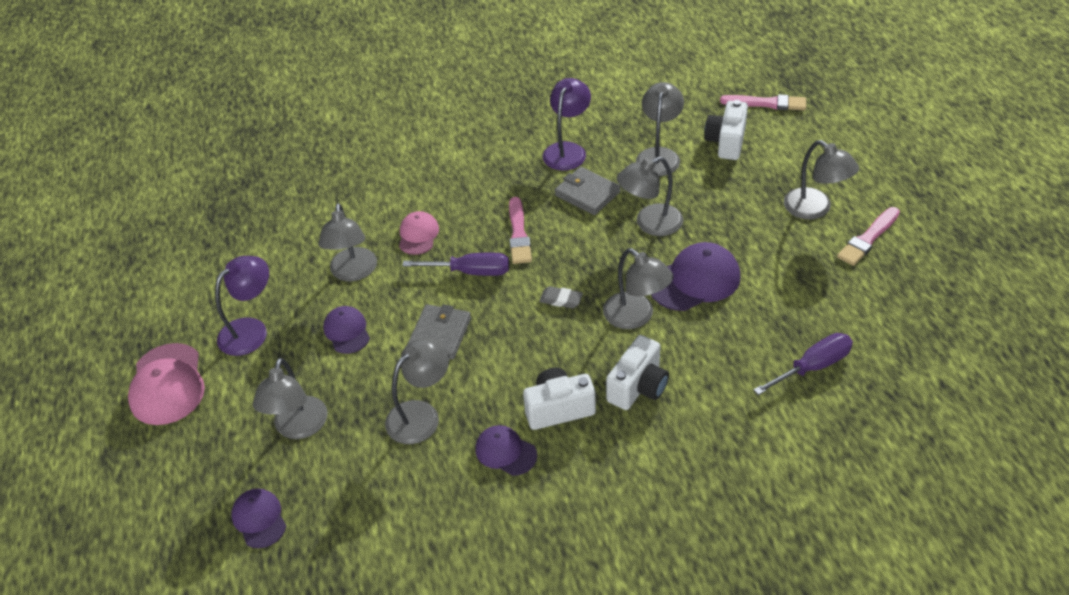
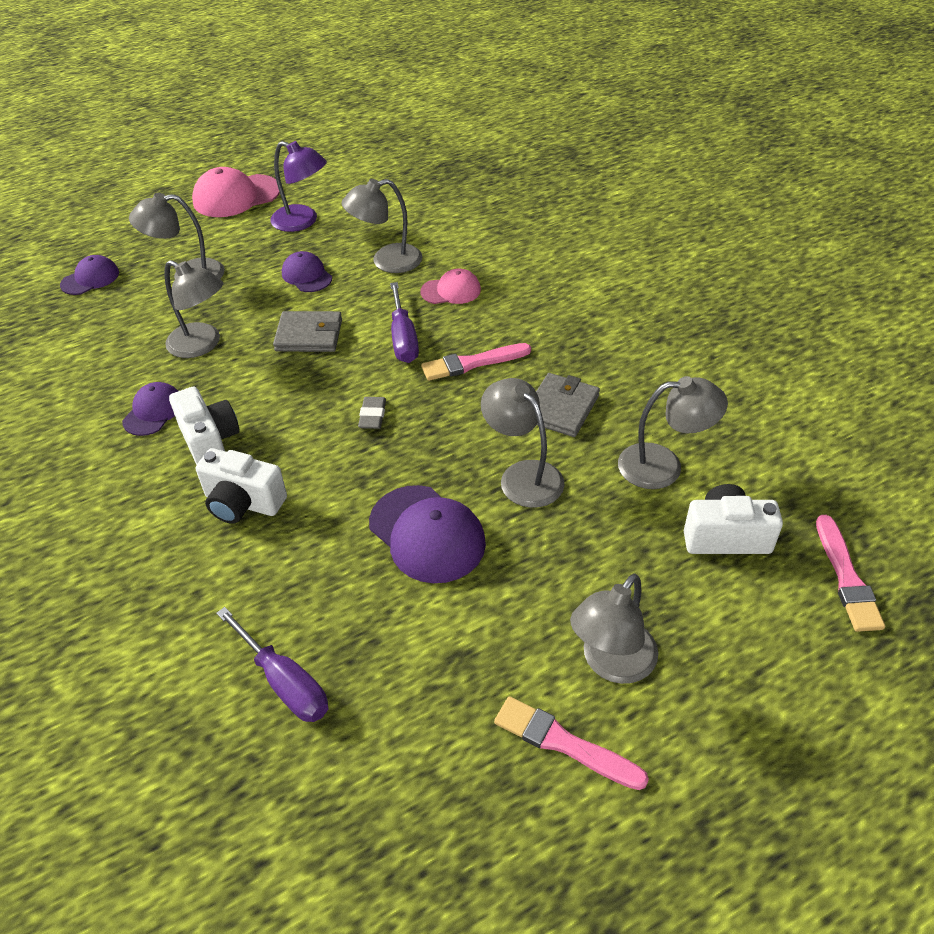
camera: 75 degrees right, 0 degrees up
(347, 331) = (307, 275): purple cap -> purple cap turned 90 degrees counterclockwise
(567, 150) = (637, 377): purple lamp -> none
(636, 317) = (354, 485): grey lamp -> none

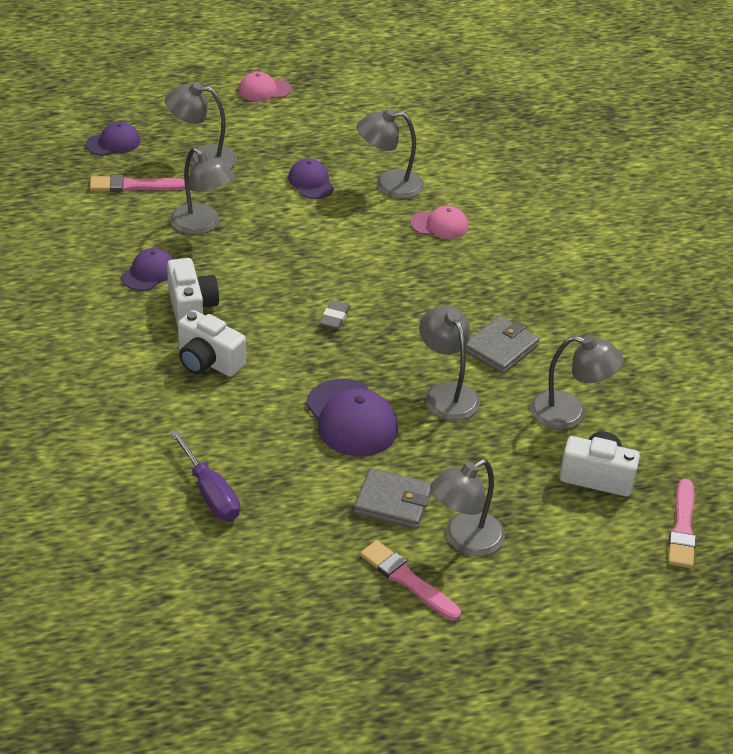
camera: 10 degrees right, 5 degrees down
(236, 196) = (264, 90): pink cap -> pink cap, size x0.60
(302, 221) = (321, 129): purple lamp -> none
(309, 335) = (298, 237): grey wallet -> grey wallet (393, 502)
(403, 338) = (382, 258): purple screwdriver -> none
(472, 363) = (436, 293): pink brush -> pink brush (134, 186)

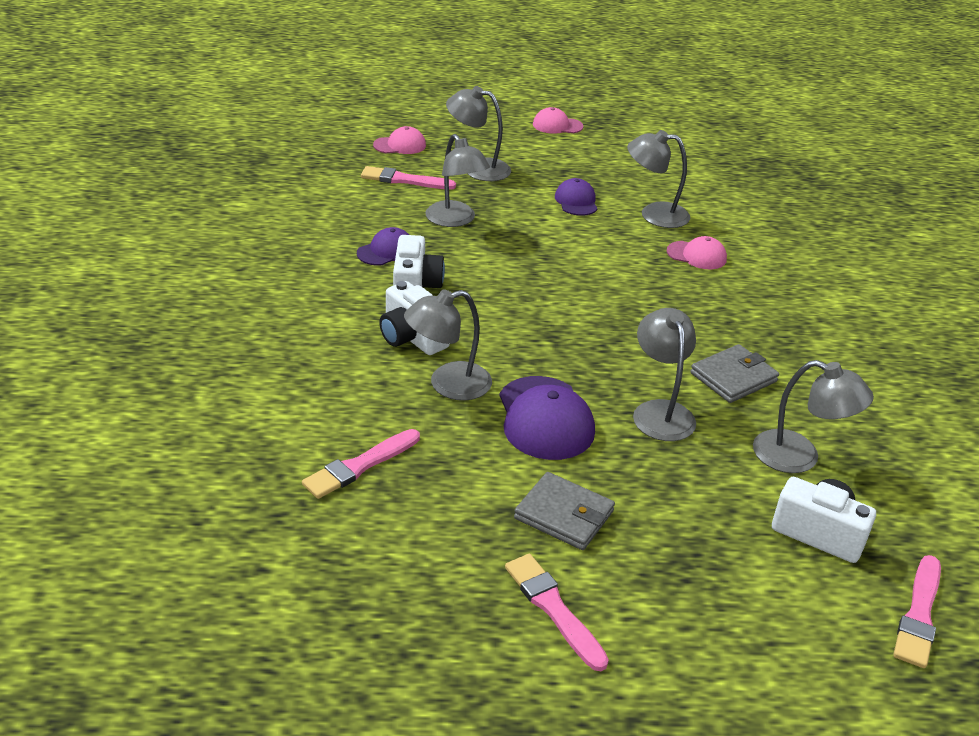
camera: 15 degrees right, 5 degrees down
(113, 143) = (400, 145): purple cap -> pink cap
(210, 493) = (360, 466): purple screwdriver -> pink brush
(334, 317) = (560, 319): grey eraser -> none
(464, 540) = (637, 575): grey lamp -> grey lamp (448, 384)

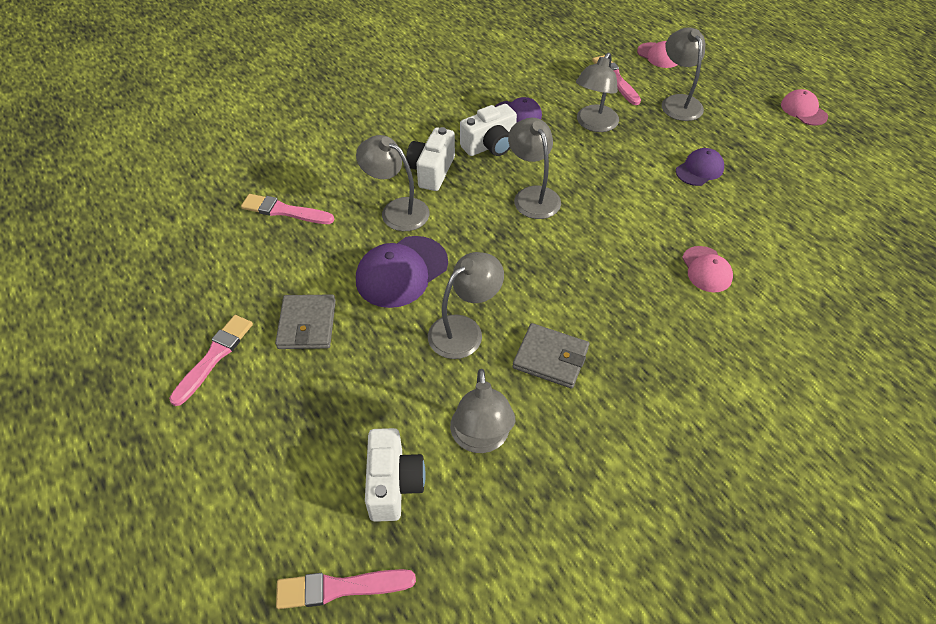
camera: 60 degrees right, 15 degrees up
(654, 214) = (739, 219): grey lamp -> grey lamp (533, 195)

